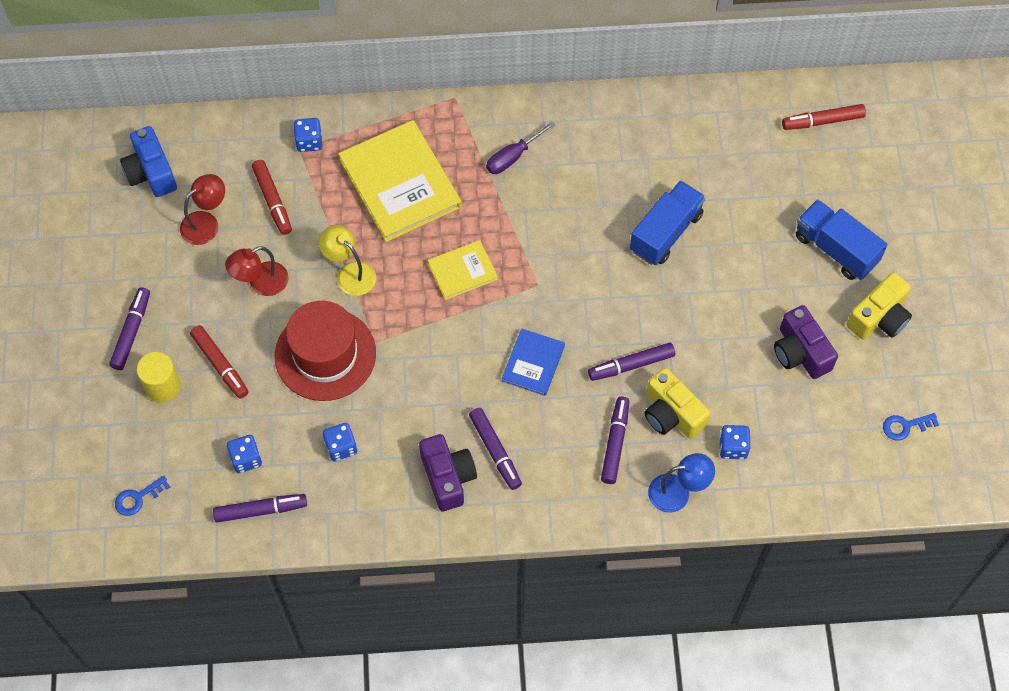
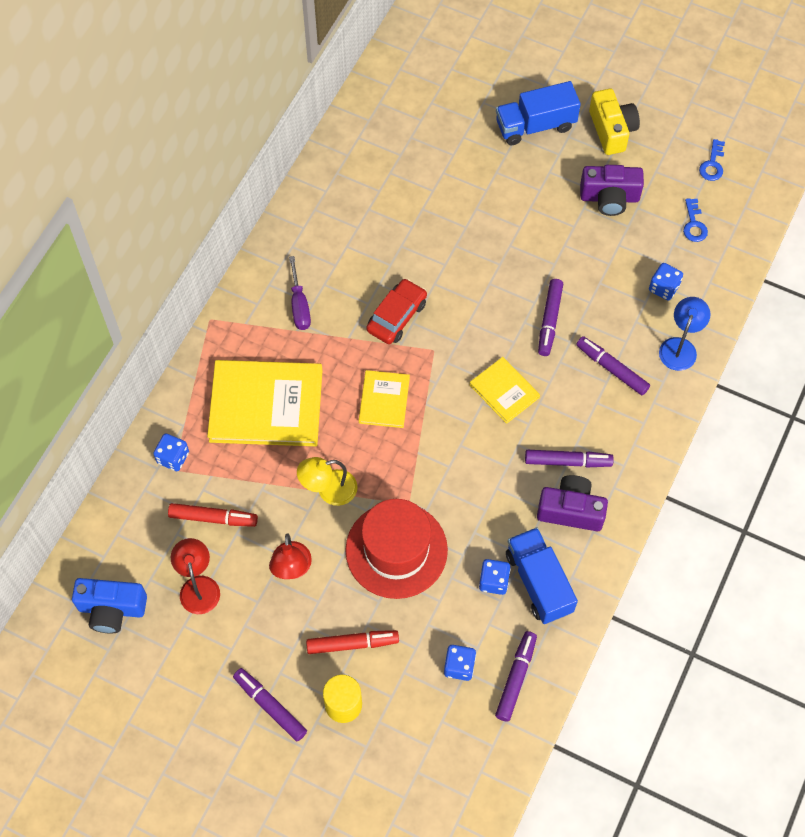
camera: 60 degrees left, 0 degrees up
(137, 498) = (443, 780): blue key -> blue key (694, 225)
(533, 363) = (504, 391): blue book -> yellow book
(552, 238) = (396, 316): none -> red car
(665, 232) = (445, 232): blue truck -> blue truck (539, 582)
(671, 414) = (610, 315): yellow camera -> none
(823, 121) = (417, 71): red marker -> none

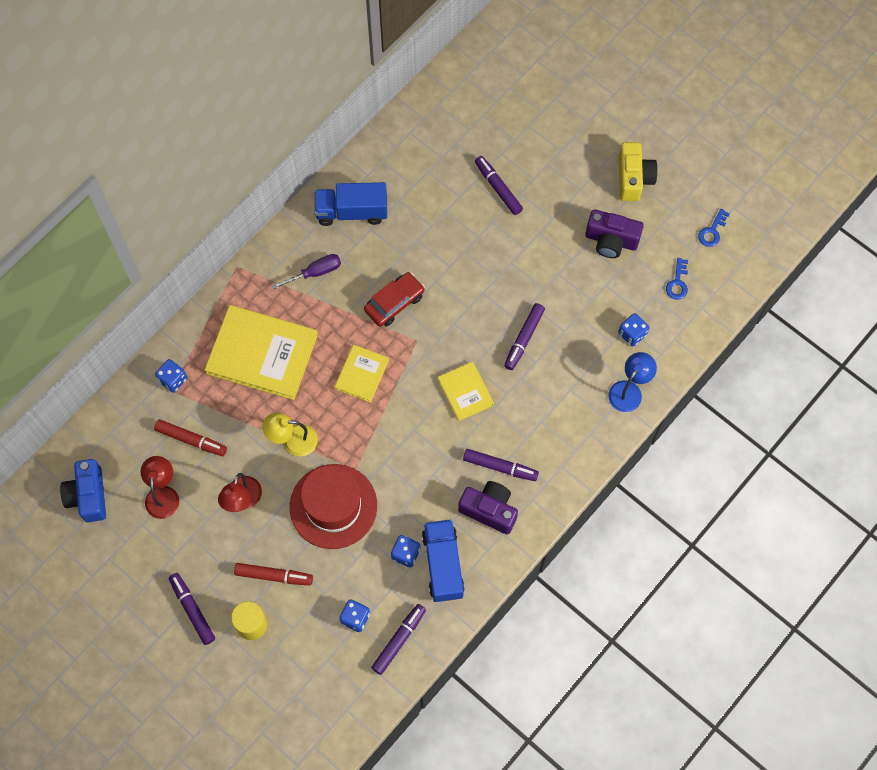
camera: 15 degrees right, 5 degrees up
(112, 609) = (88, 495): blue camera -> blue camera turned 60 degrees clockwise
(299, 305) = (315, 272): purple screwdriver -> purple screwdriver turned 120 degrees counterclockwise
(535, 125) = (567, 158): blue truck -> blue truck (352, 212)
(612, 369) = (564, 395): purple marker -> purple marker (498, 188)

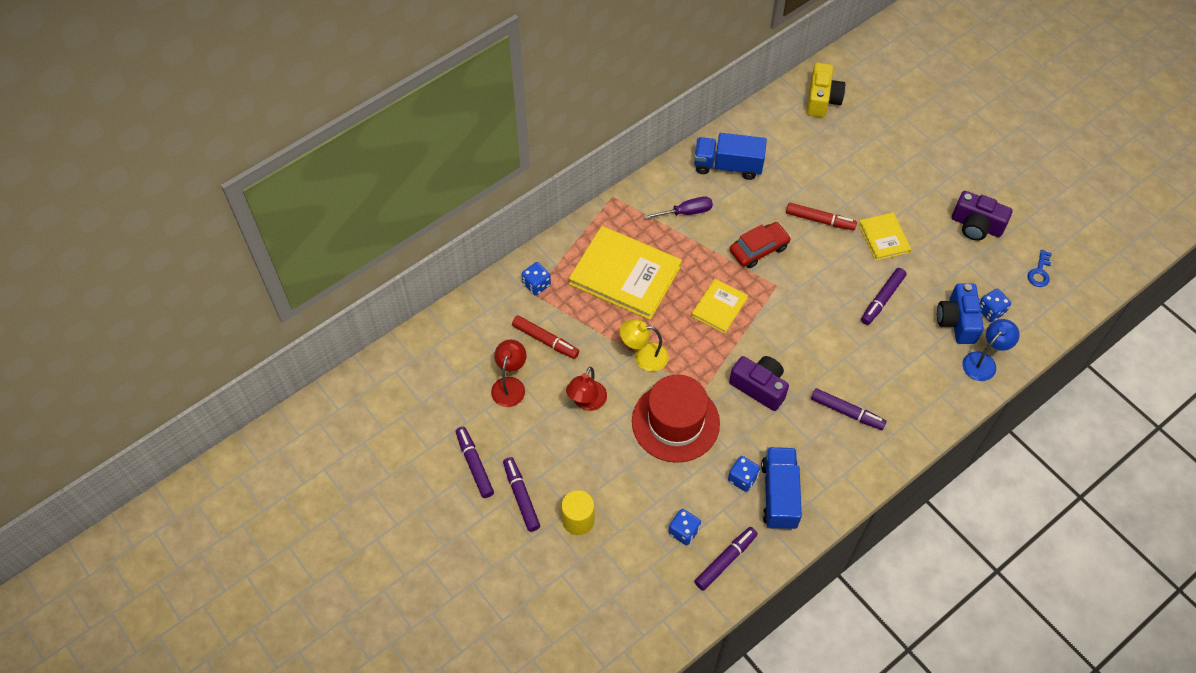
camera: 10 degrees right, 10 degrees down
(88, 495) = (438, 375): blue camera -> blue camera (957, 321)
(273, 576) = (607, 477): red marker -> red marker (819, 220)
(465, 392) = (819, 338): yellow book -> yellow book (884, 238)
(489, 510) = (832, 450): purple camera -> purple camera (759, 387)
(498, 188) = (870, 165): purple marker -> purple marker (474, 465)
(633, 178) = (1002, 175): yellow camera -> yellow camera (822, 99)
(712, 231) = (1077, 232): blue key -> none

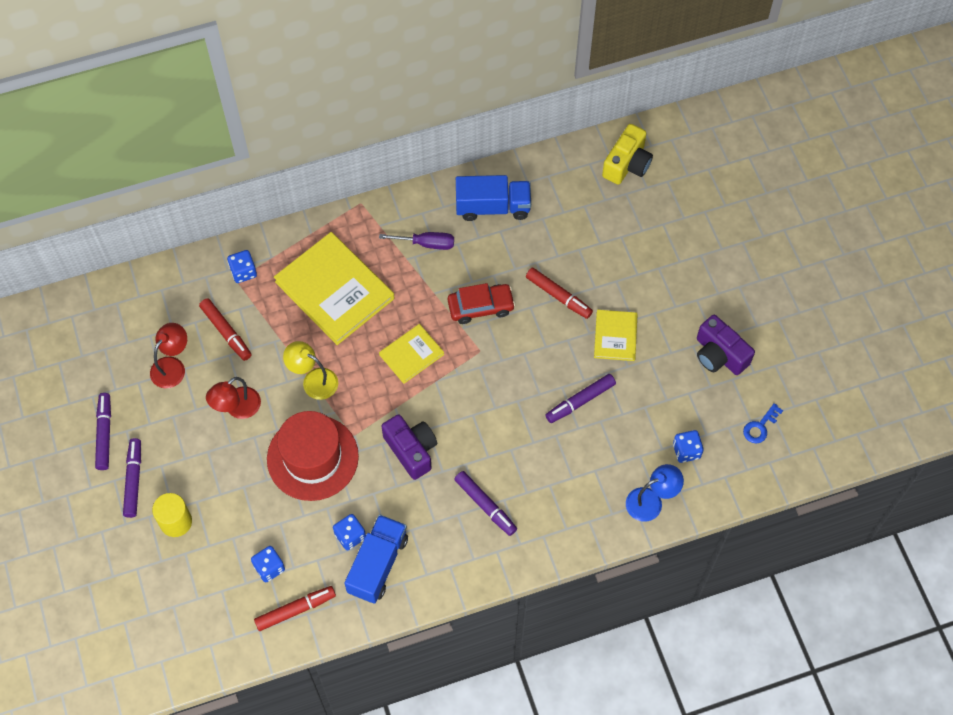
camera: 20 degrees right, 5 degrees up
(725, 560) = (295, 610): purple marker -> red marker
(728, 166) = (492, 207): blue truck -> blue truck turned 150 degrees clockwise
(957, 321) = (645, 450): blue camera -> none

